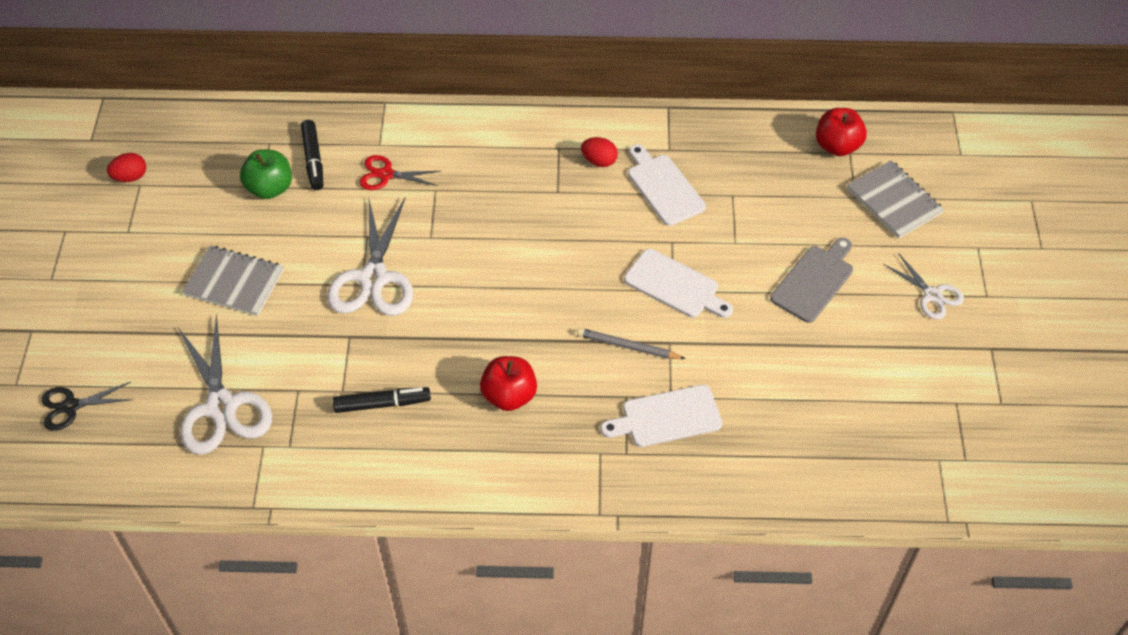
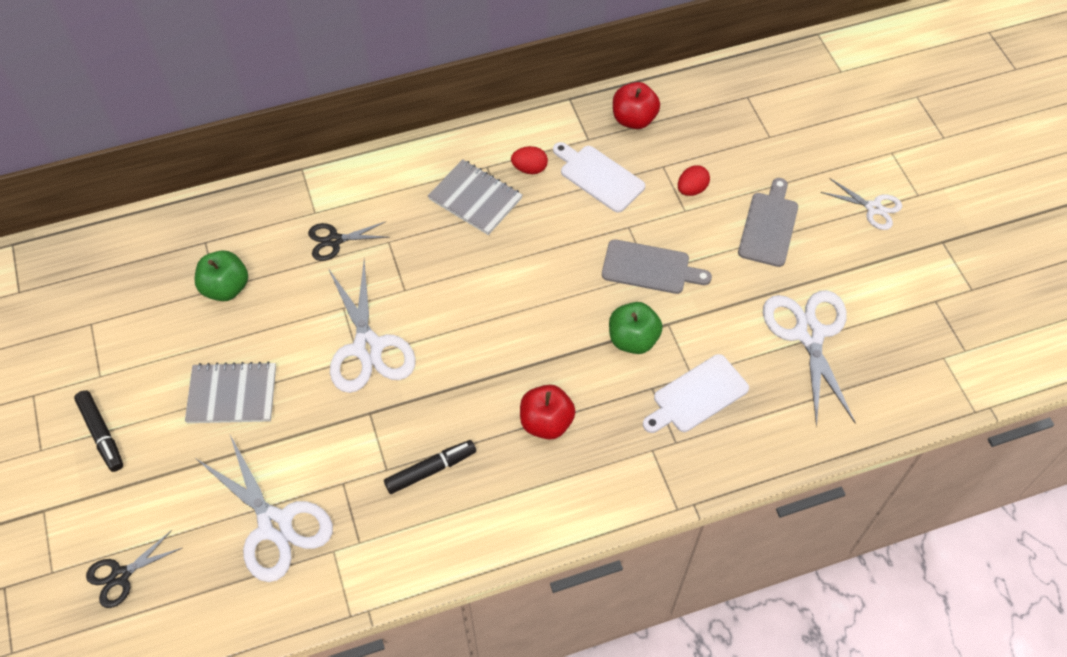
camera: 20 degrees left, 5 degrees up
(130, 177) = (78, 318): red egg -> red egg (691, 189)
(313, 160) = (257, 246): black marker -> black marker (101, 434)
(386, 174) = (334, 240): red scissors -> black scissors
(628, 346) = (633, 339): grey pencil -> green apple
(675, 286) = (650, 268): white cutting board -> grey cutting board
(807, 394) = (809, 334): none -> white scissors
(837, 146) = (734, 93): red apple -> red apple (634, 119)
(894, 201) = (804, 131): grey notebook -> grey notebook (475, 199)

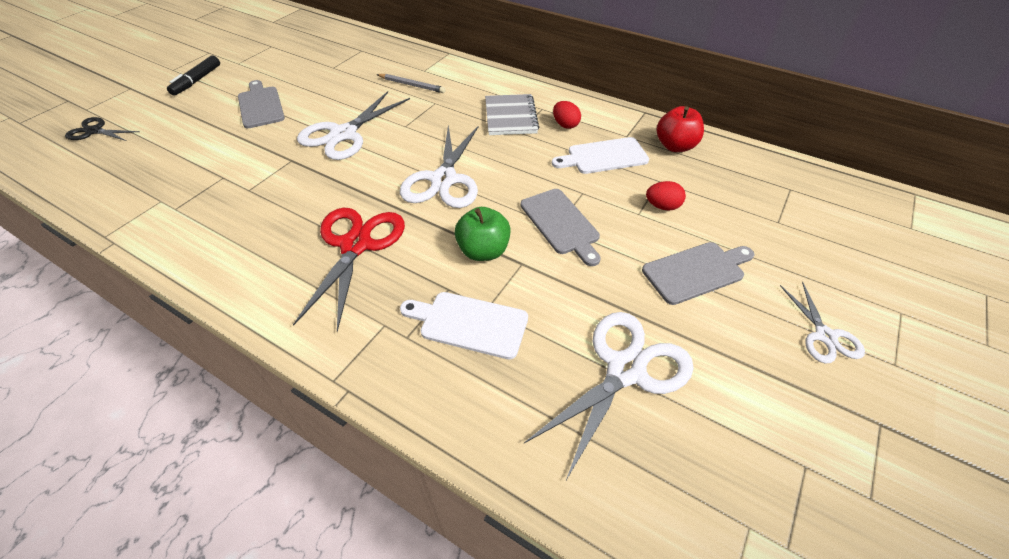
camera: 50 degrees right, 10 degrees down
(226, 288) = (337, 69): green apple -> none
(232, 394) = (260, 106): grey notebook -> grey cutting board
(275, 525) = (168, 167): white scissors -> white scissors (444, 180)
(334, 240) = (412, 85): black scissors -> grey pencil
(431, 470) = (263, 210): black marker -> none
(546, 422) = (356, 245): red apple -> red scissors
(599, 177) = (604, 156): white cutting board -> white cutting board turned 105 degrees counterclockwise

